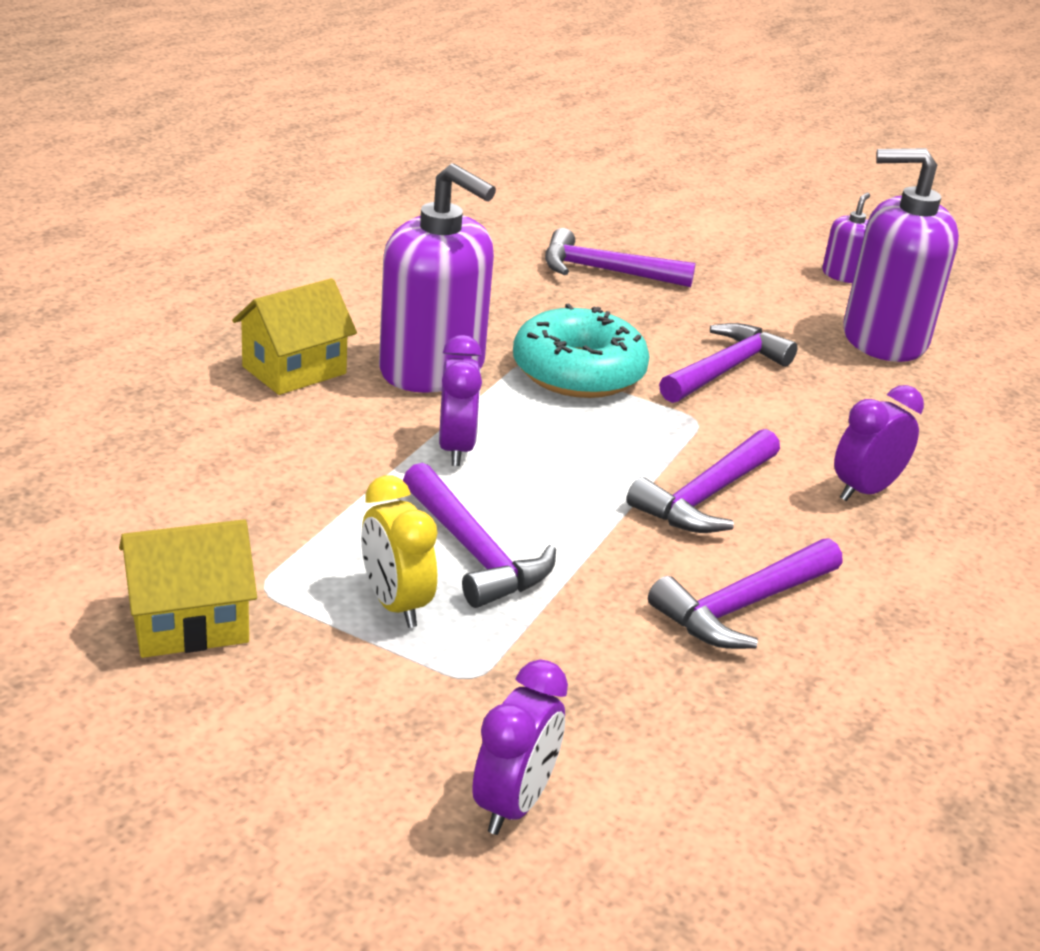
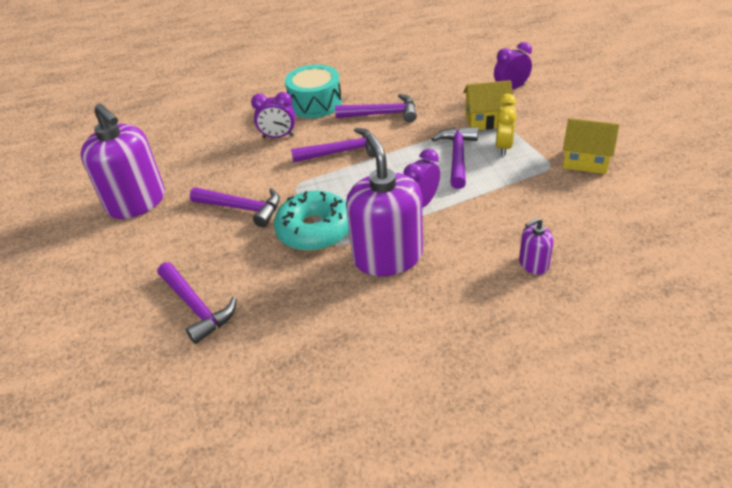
camera: 135 degrees left, 10 degrees up
(294, 370) = (464, 281): yellow house -> yellow house (486, 120)
(725, 370) = (242, 208): purple hammer -> purple hammer turned 150 degrees counterclockwise
(844, 275) = (70, 253): purple soap dispenser -> purple soap dispenser (533, 264)
(920, 587) = (315, 103): none -> turquoise drum

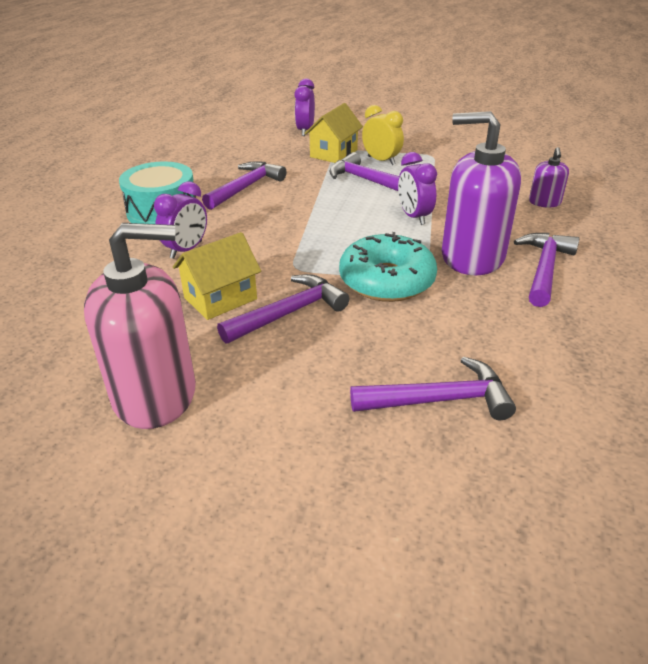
camera: 60 degrees left, 5 degrees down
(137, 202) = (155, 394): purple soap dispenser -> pink soap dispenser
(341, 152) = (275, 226): purple hammer -> purple hammer (544, 269)
(585, 161) = (442, 143): yellow house -> yellow house (220, 298)

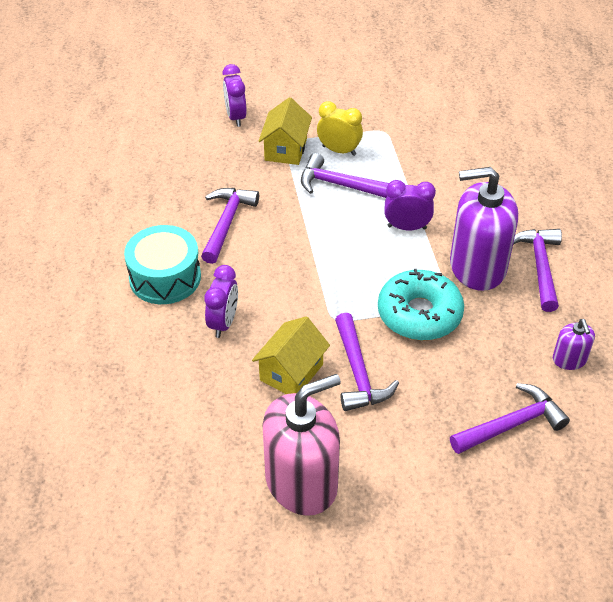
camera: 20 degrees left, 10 degrees up
(289, 313) = (358, 372): purple hammer -> purple hammer turned 135 degrees clockwise
(414, 217) = (407, 227): purple clock -> purple clock turned 135 degrees clockwise
(544, 202) = (513, 179): purple soap dispenser -> purple soap dispenser (569, 359)

